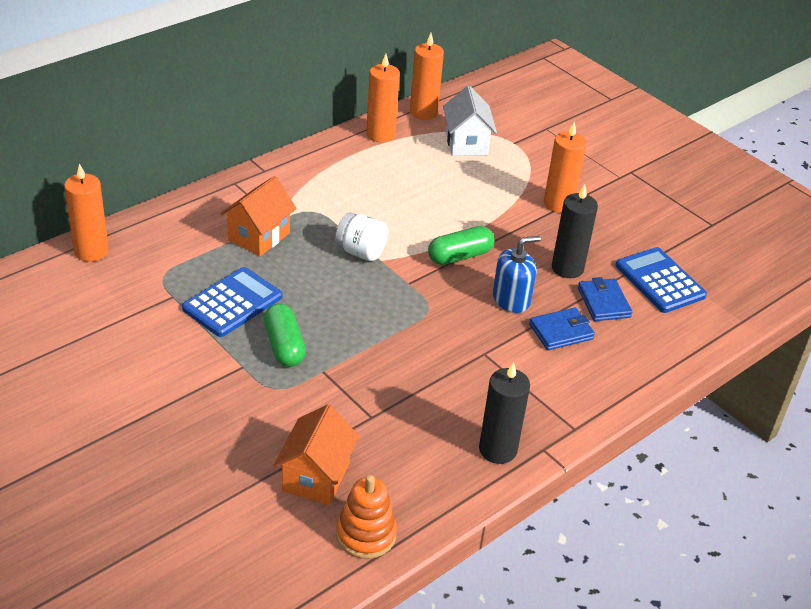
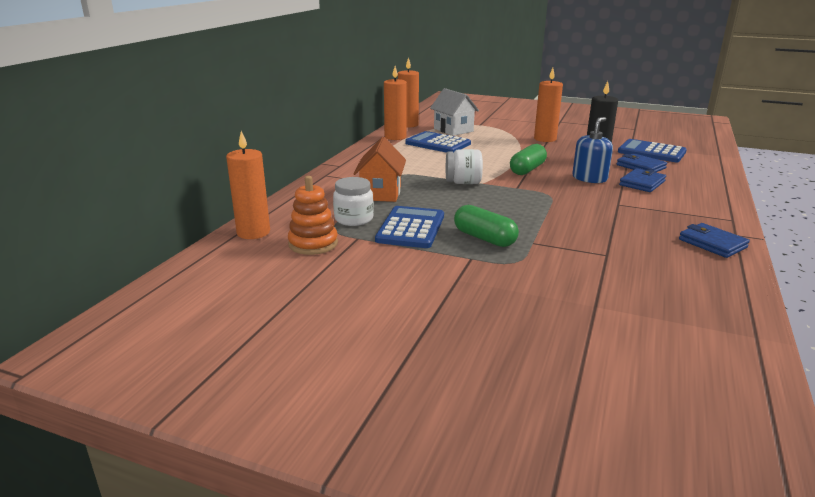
camera: 25 degrees left, 15 degrees down
(194, 267) = (354, 219): none -> white jar
(316, 477) = (629, 300): orange house -> none
(366, 534) = (724, 321): orange stacking toy -> orange stacking toy (313, 244)
(415, 166) = (438, 144): none -> blue calculator
(498, 449) = (712, 243): black candle -> blue wallet

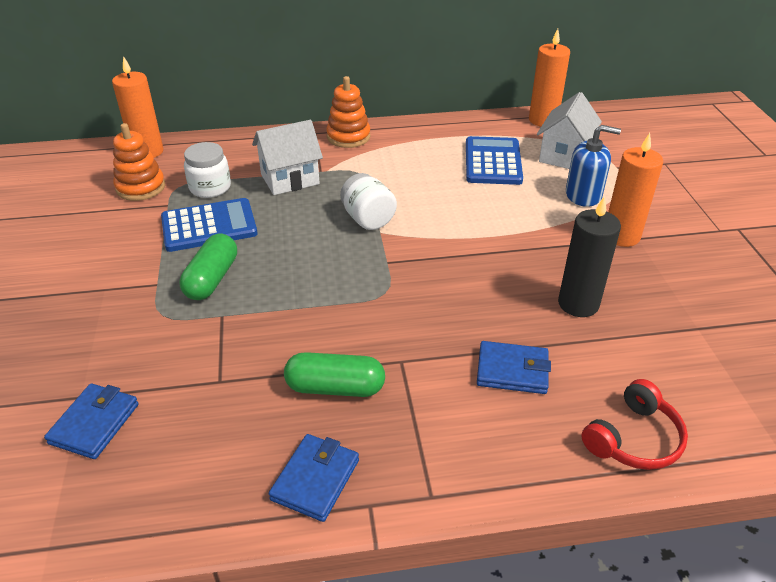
camera: 60 degrees right, 15 degrees up
(348, 167) = (348, 137): none -> orange stacking toy
(381, 193) = (290, 179): orange house -> white house
(395, 137) = (483, 128): orange candle -> none
(527, 169) = (464, 253): green capsule -> green capsule (335, 387)
(589, 178) = (483, 314): blue soap dispenser -> blue soap dispenser (583, 195)
(640, 166) = (593, 357): blue wallet -> blue wallet (94, 423)
(651, 152) = (689, 357): blue calculator -> none
(704, 174) = (633, 438): none -> red headphones

